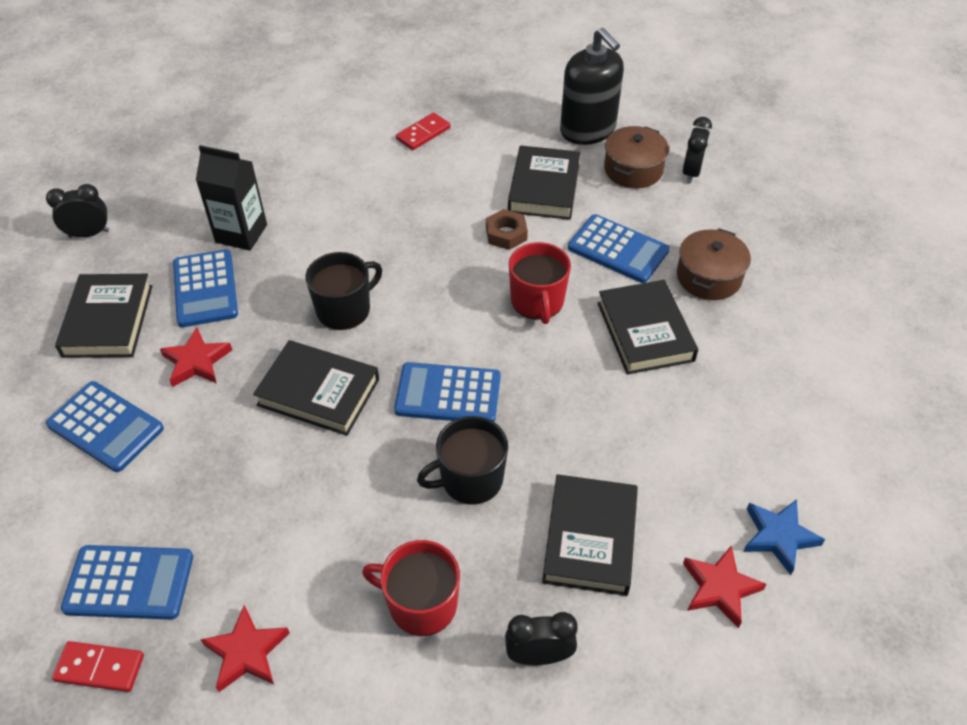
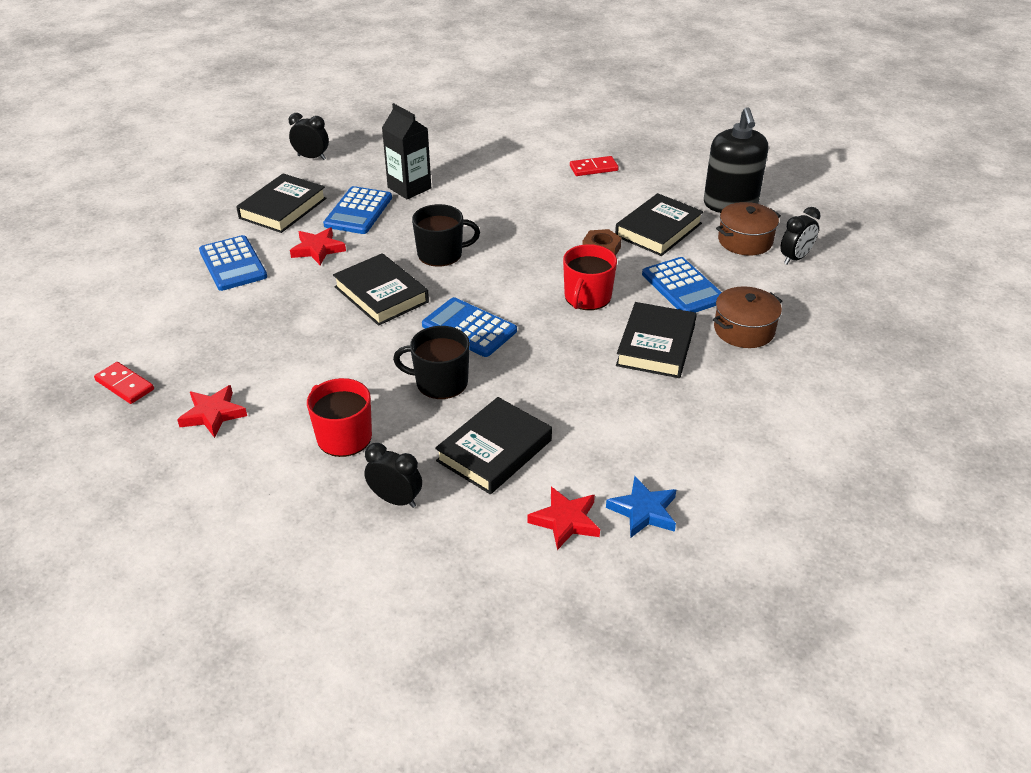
camera: 30 degrees right, 10 degrees down
(129, 583) = (177, 349): blue calculator -> none

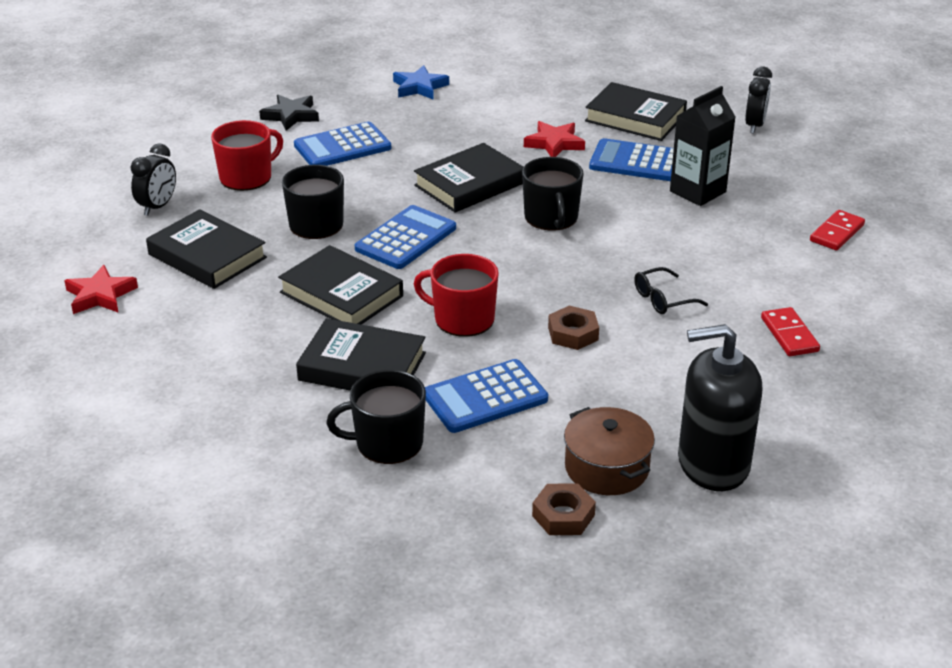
camera: 90 degrees right, 5 degrees down
(125, 385) = (337, 75): red domino -> red domino (837, 233)
(213, 414) = (291, 116): red star -> black star
(233, 264) = (523, 102): blue calculator -> blue calculator (342, 147)
(555, 211) = (662, 299): none -> black glasses
(643, 511) = (96, 342): blue star -> blue star (419, 87)
(658, 230) = (626, 385): black book -> black book (341, 294)
(744, 330) = (387, 442): brown pot -> black mug
(795, 258) = (563, 515): black clock -> brown nut

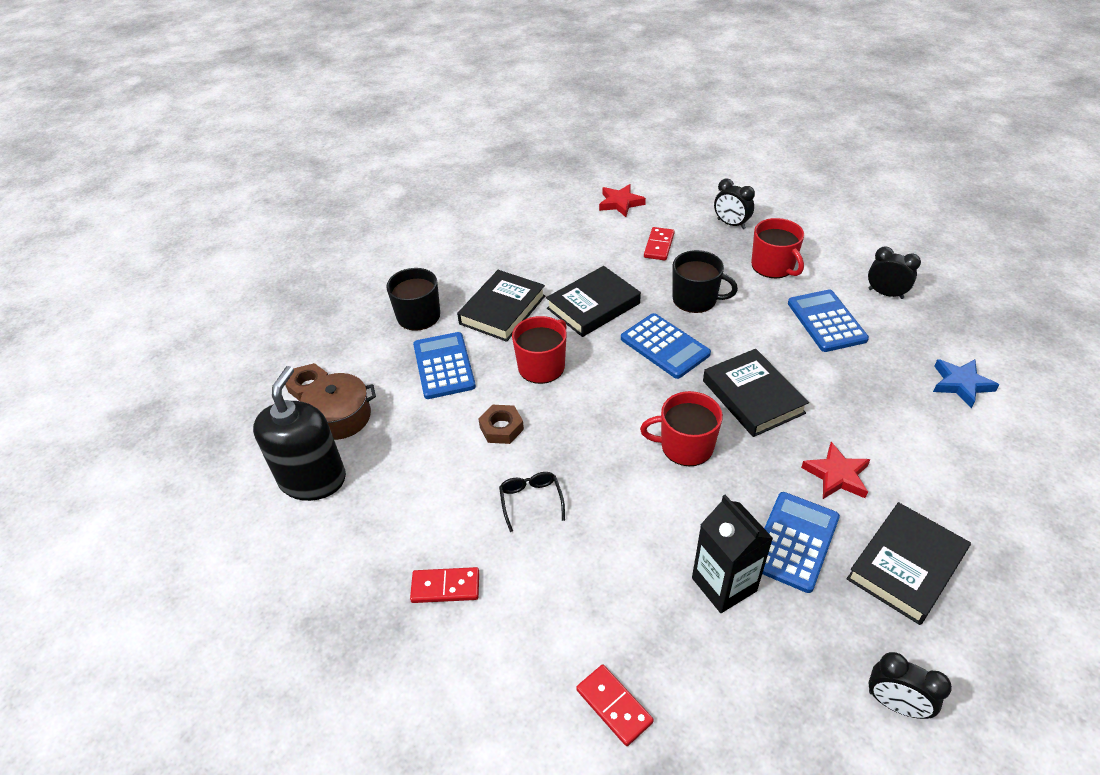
camera: 105 degrees right, 10 degrees up
(207, 256) = (659, 245): black book -> red domino
(291, 116) = (885, 294): black star -> black clock
(551, 217) = (685, 446): black mug -> red mug

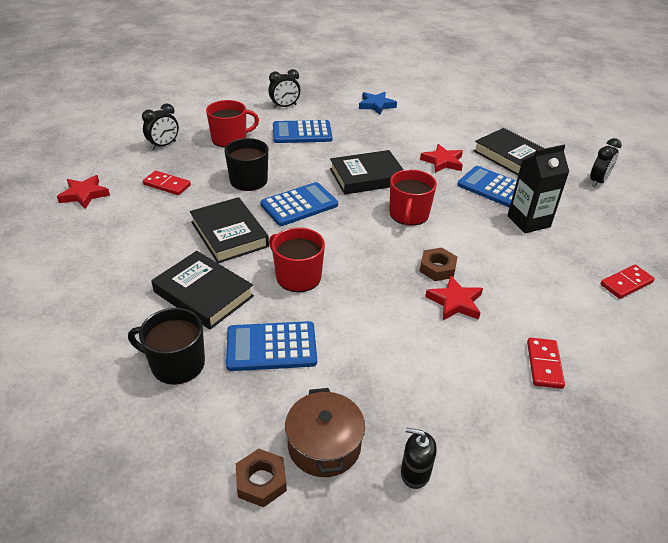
camera: 85 degrees left, 5 degrees down
(313, 479) = (415, 473): black soap dispenser -> black soap dispenser, size x0.46
(501, 428) = (369, 312): brown nut -> brown nut (437, 268)
(531, 501) = (455, 302): black glasses -> red star
(885, 294) = (284, 106): black clock -> black clock turned 150 degrees counterclockwise

